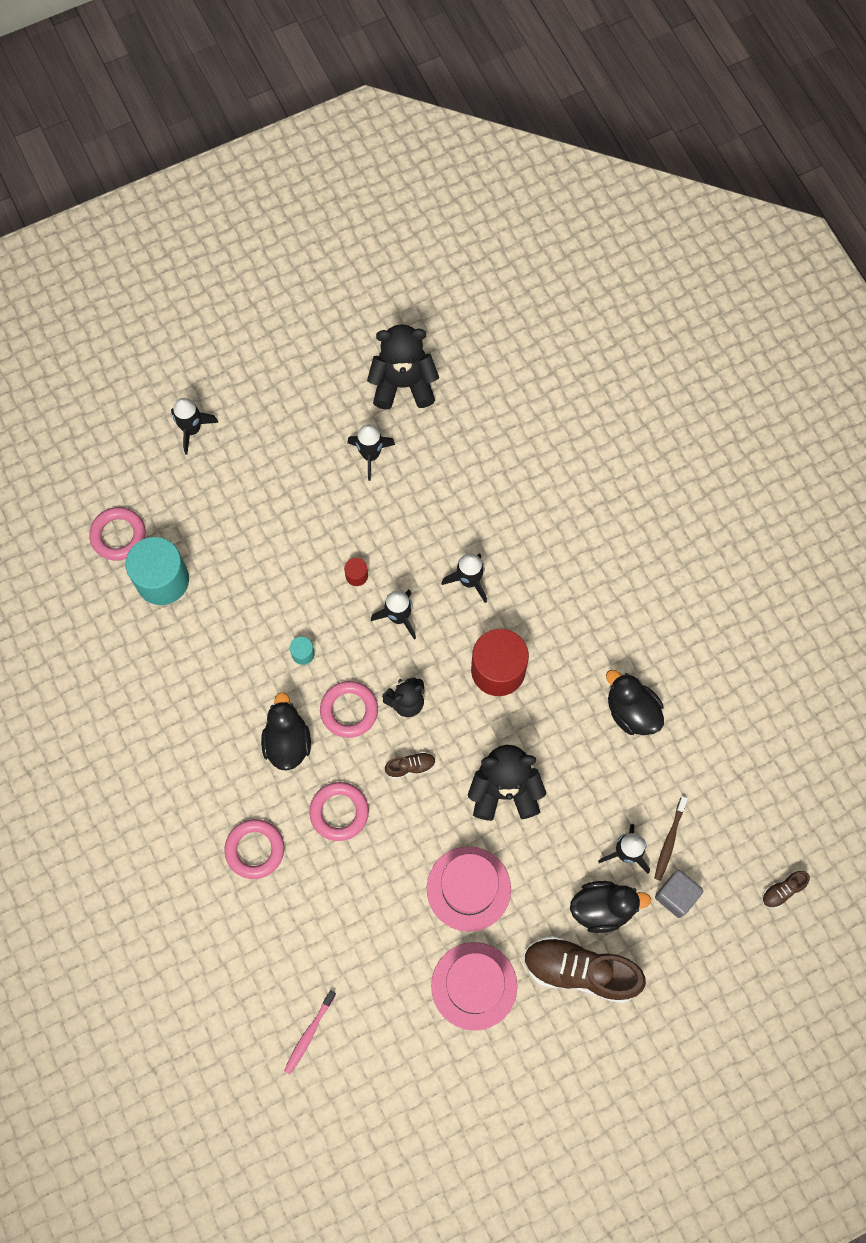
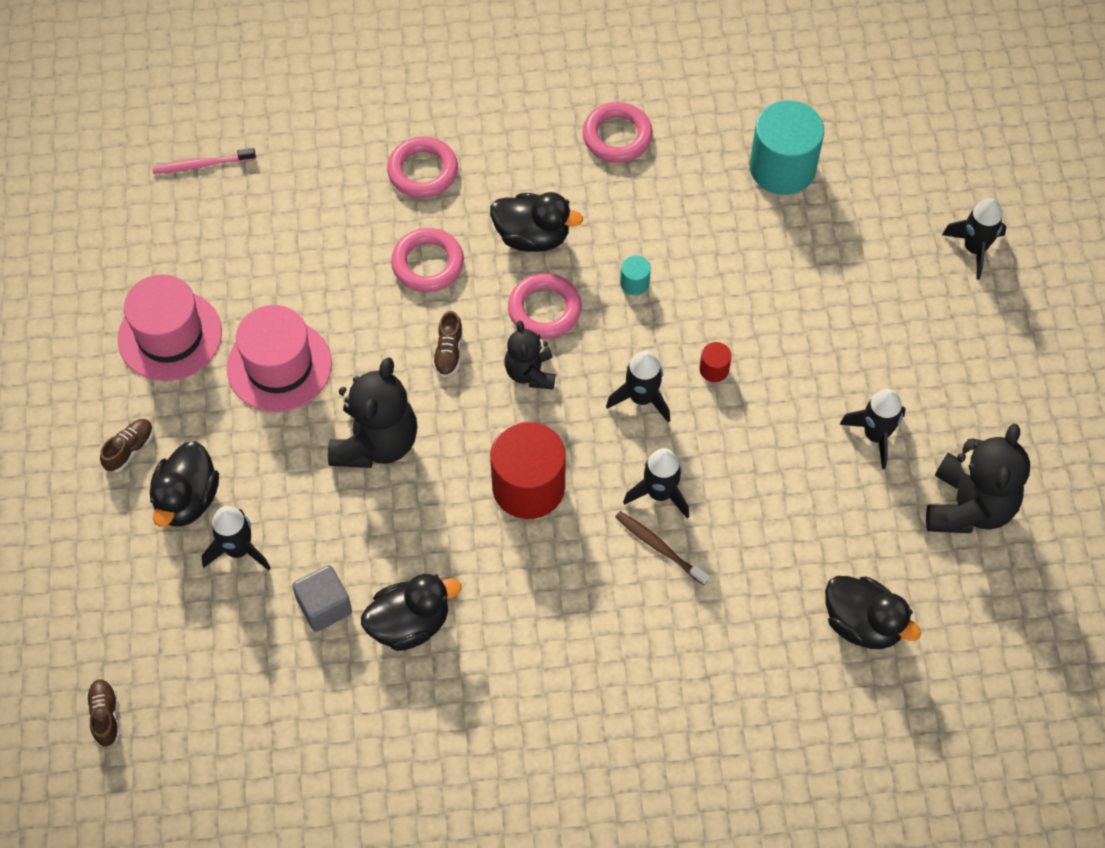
camera: 110 degrees right, 10 degrees down
(118, 535) = (855, 139): pink ring -> pink ring (617, 136)
(309, 1034) = (201, 165): pink toothbrush -> pink toothbrush turned 60 degrees counterclockwise
(514, 426) = (862, 624): none -> black duck
(580, 971) = (129, 449): brown shoe -> brown shoe, size x0.44
(669, 841) = (229, 605): brown toothbrush -> brown toothbrush (658, 547)
(676, 896) = (161, 587): grey cube -> grey cube (324, 606)

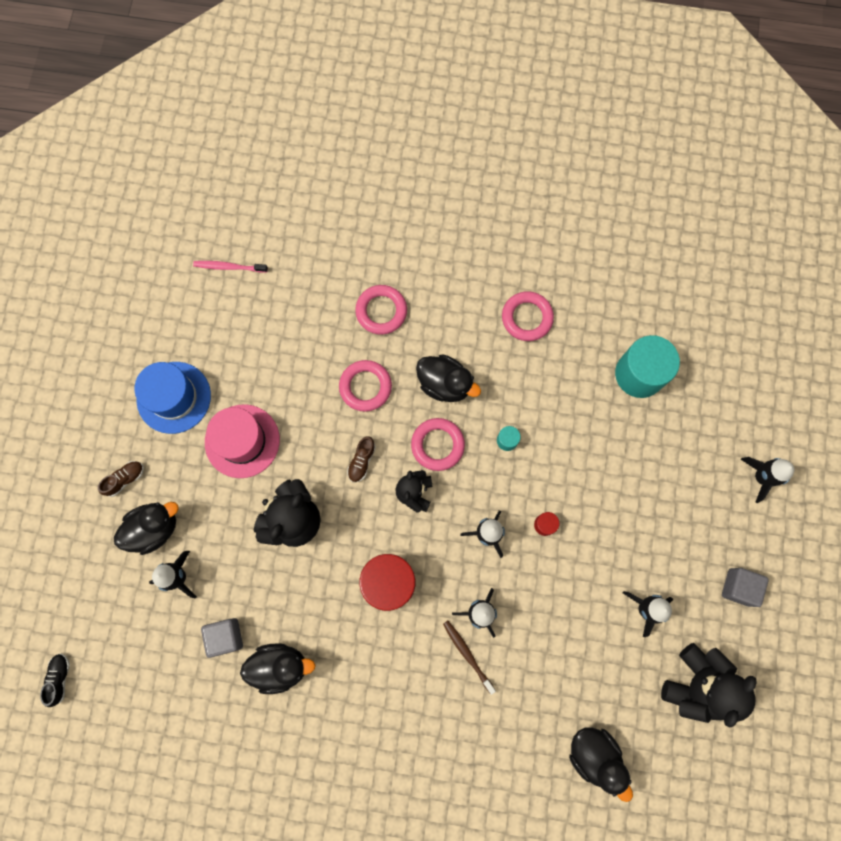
camera: 15 degrees right, 15 degrees up
(105, 716) = (59, 678): brown shoe -> black shoe
(170, 335) = (174, 397): pink hat -> blue hat
(187, 499) = (154, 528): black duck -> black duck turned 150 degrees counterclockwise
(986, 382) = (738, 587): none -> grey cube

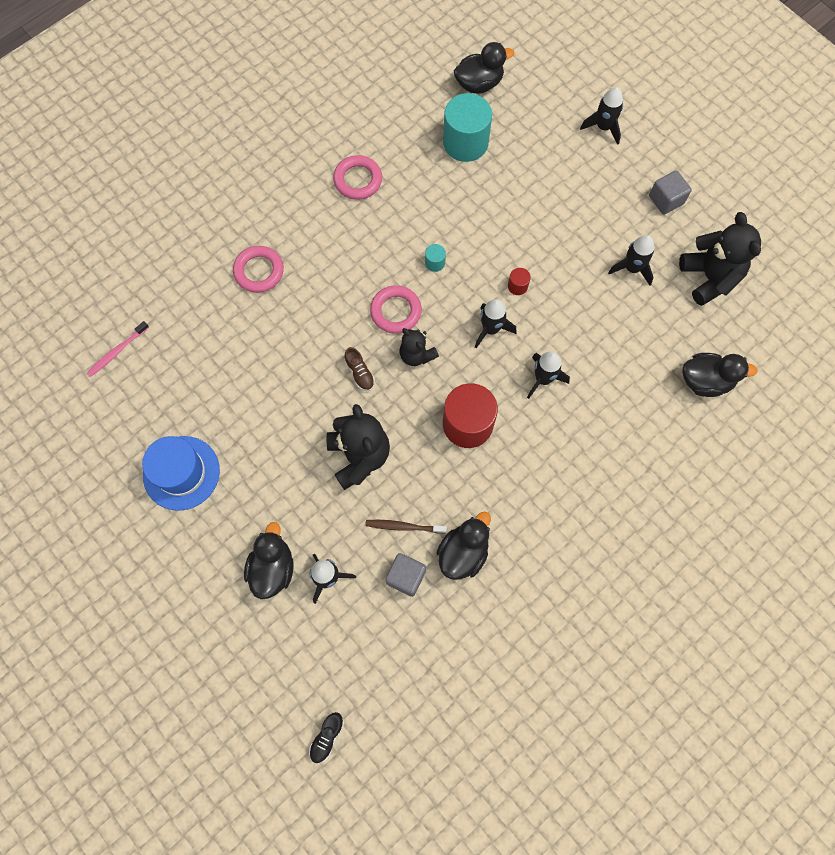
camera: 50 degrees left, 5 degrees down
(59, 678) = (327, 737): black shoe -> black shoe turned 105 degrees counterclockwise
(125, 479) = (212, 561): brown shoe -> none
(242, 441) = (264, 447): pink hat -> none
(365, 387) = (306, 327): pink ring -> none
(445, 384) = (355, 271): black duck -> black duck (479, 84)
(467, 654) = (566, 410): brown toothbrush -> brown toothbrush (403, 526)

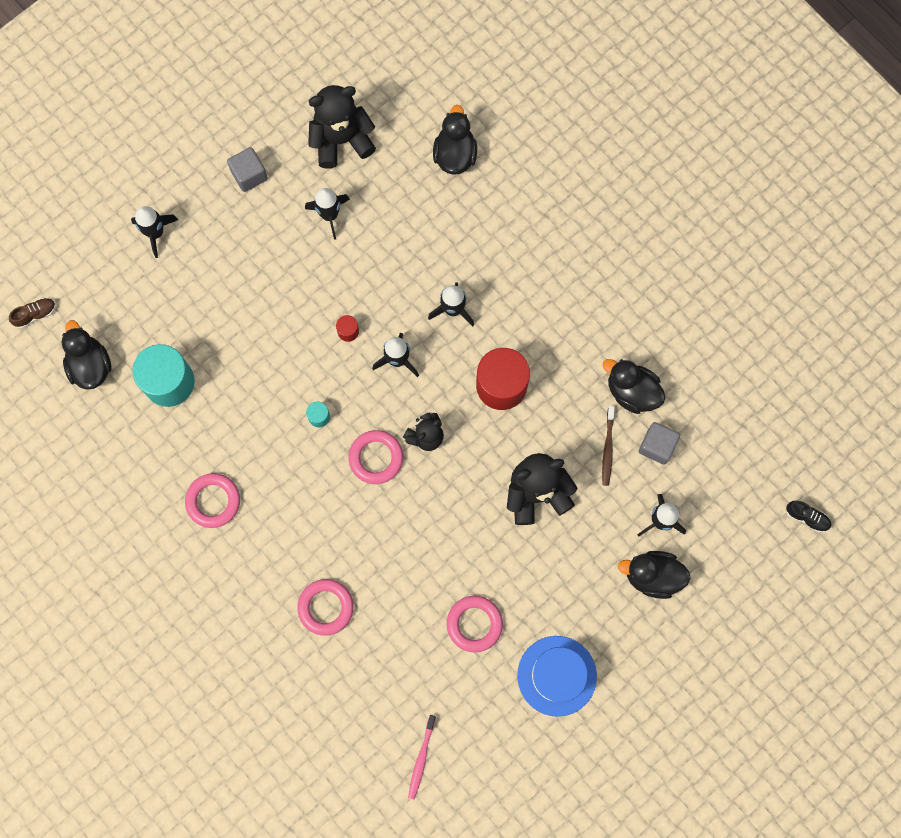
camera: 90 degrees left, 5 degrees up
(117, 352) = (421, 759): pink toothbrush -> pink toothbrush turned 60 degrees clockwise
(235, 398) = (474, 624): none -> pink ring
(360, 373) = (446, 494): brown shoe -> brown shoe (35, 314)

